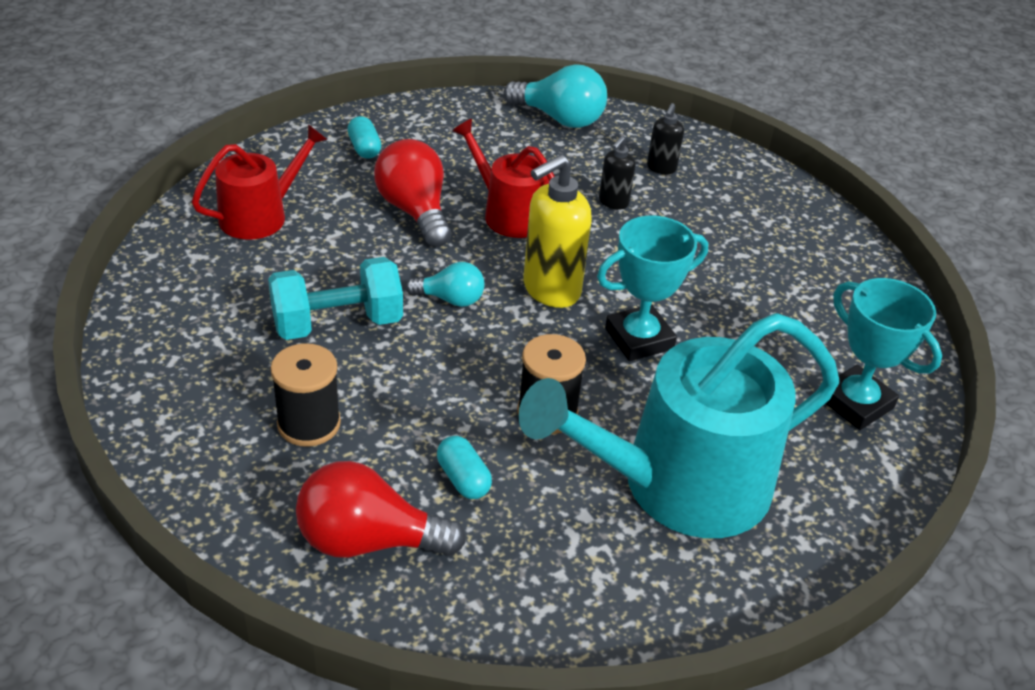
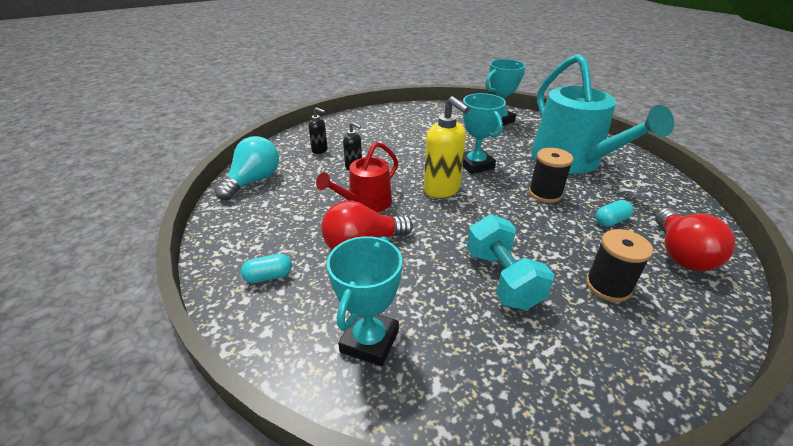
camera: 85 degrees left, 5 degrees down
(260, 216) = (369, 341): red watering can -> turquoise trophy
(450, 299) = (460, 227): turquoise light bulb -> none

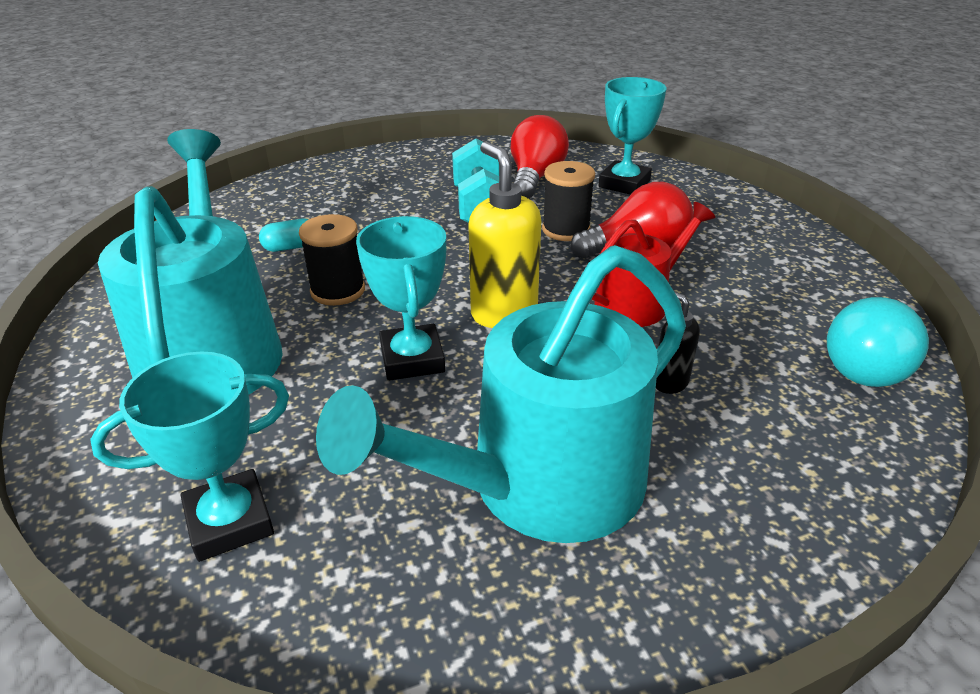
camera: 170 degrees left, 0 degrees up
(269, 276) = (743, 230): turquoise capsule -> none
(320, 150) = (766, 444): black soap dispenser -> none
(404, 134) = (540, 485): none -> turquoise watering can
(608, 286) = (378, 196): black spool -> black spool (566, 230)
(680, 254) = (263, 211): red light bulb -> red light bulb (535, 178)

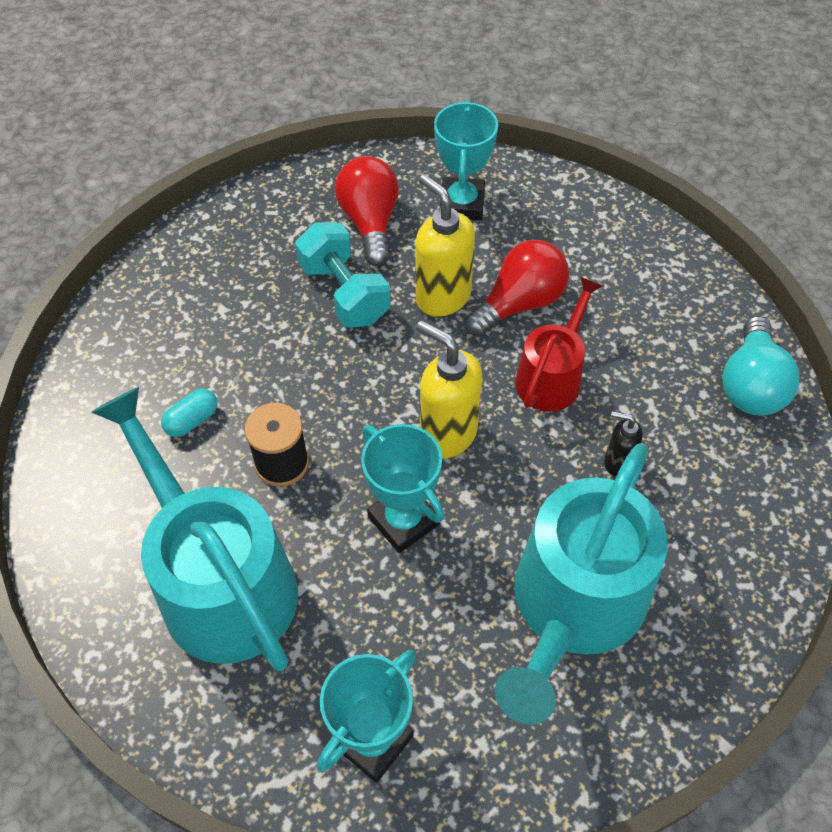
camera: 25 degrees left, 20 degrees up
(566, 230) = (442, 297): black spool -> yellow soap dispenser

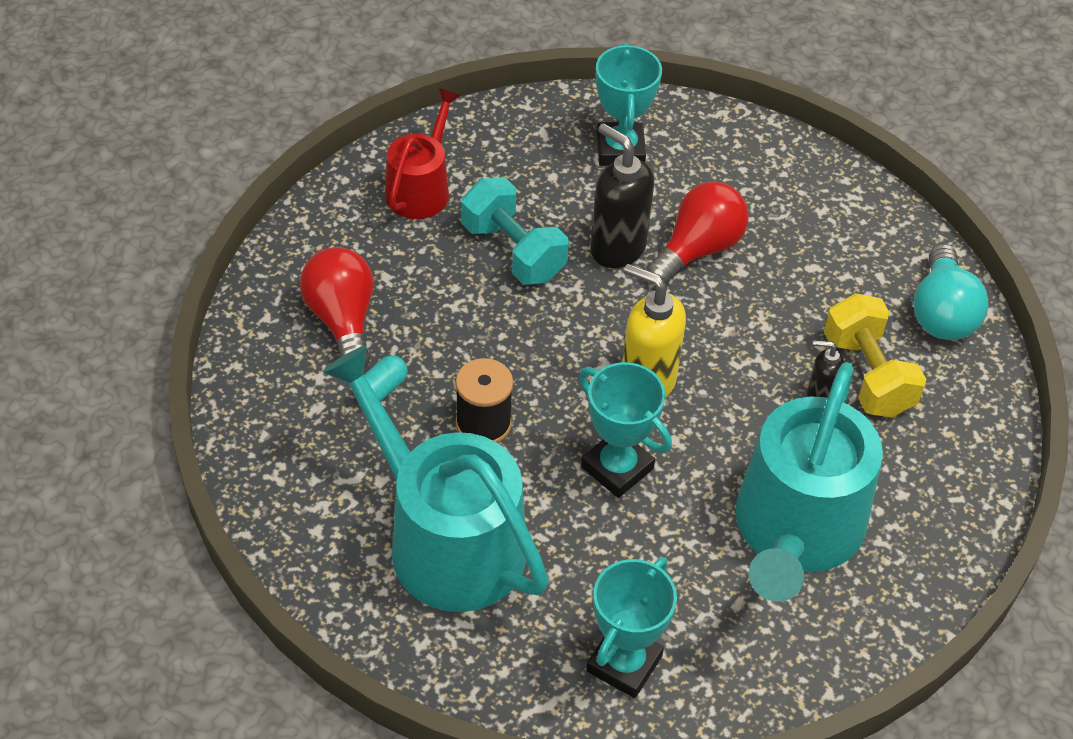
camera: 10 degrees left, 5 degrees down
(370, 222) = (526, 176): red light bulb -> red light bulb (342, 320)
(442, 297) = (617, 248): yellow soap dispenser -> black soap dispenser
(552, 376) = (742, 319): red watering can -> red watering can (421, 188)
(668, 443) = (867, 375): none -> yellow dumbbell

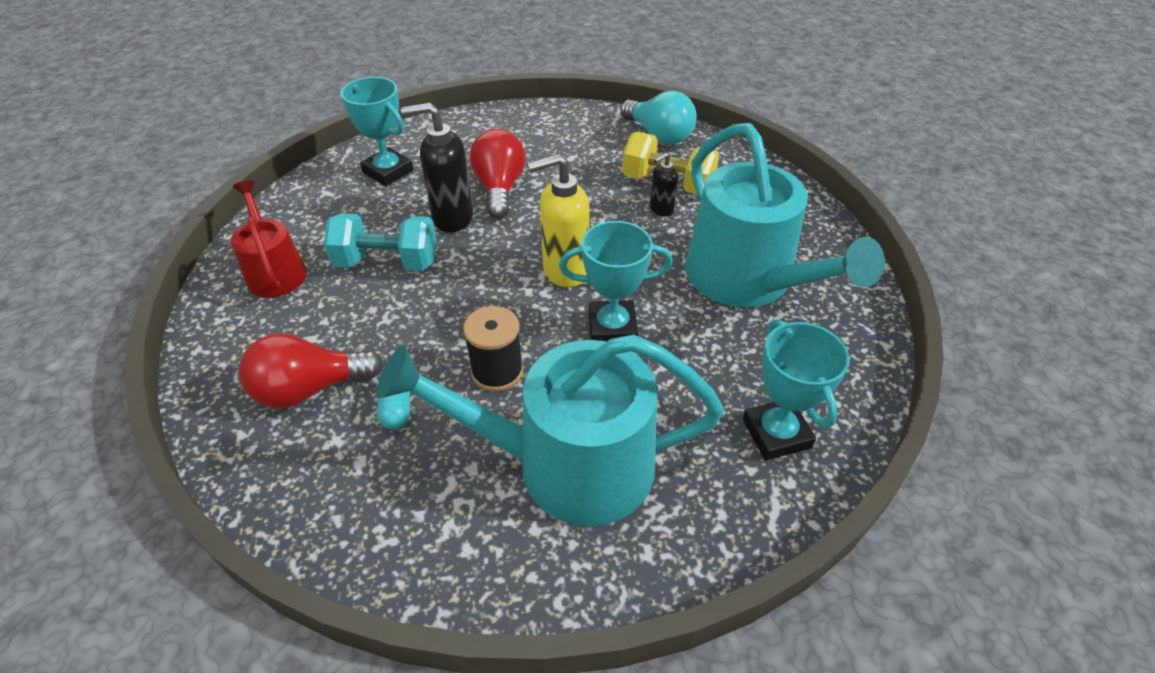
camera: 45 degrees left, 5 degrees down
(342, 320) = (310, 389): red light bulb -> red light bulb turned 45 degrees counterclockwise

